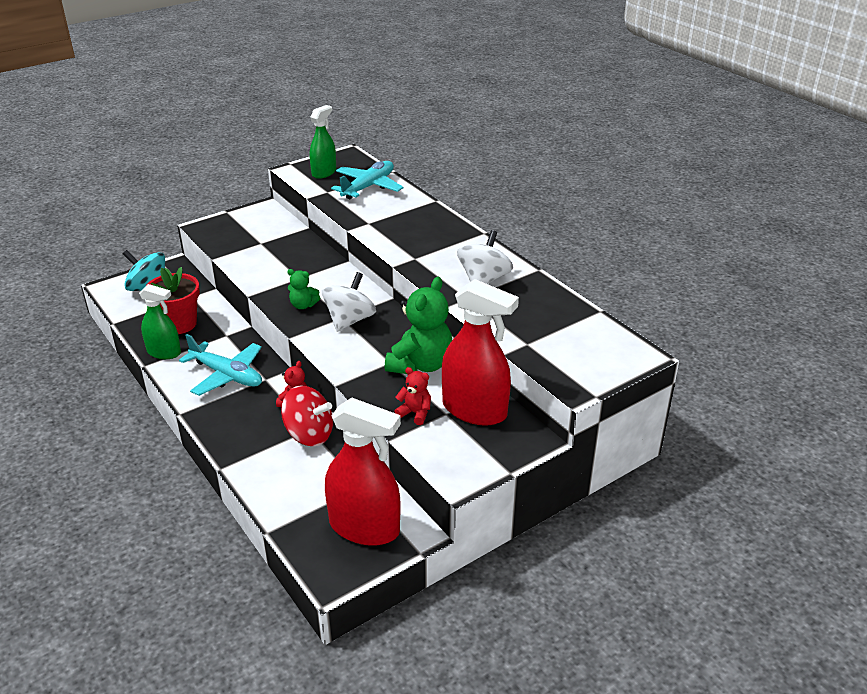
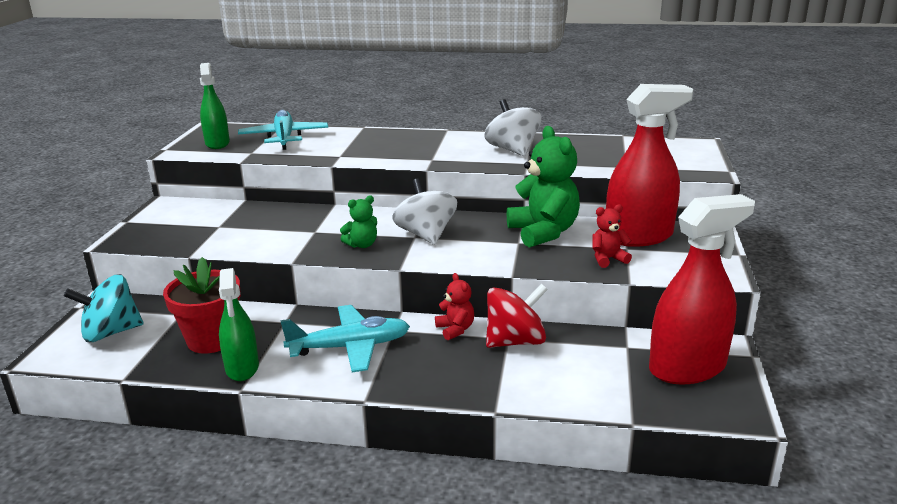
camera: 45 degrees left, 10 degrees down
(164, 352) = (242, 368): green spray bottle -> green spray bottle turned 105 degrees clockwise

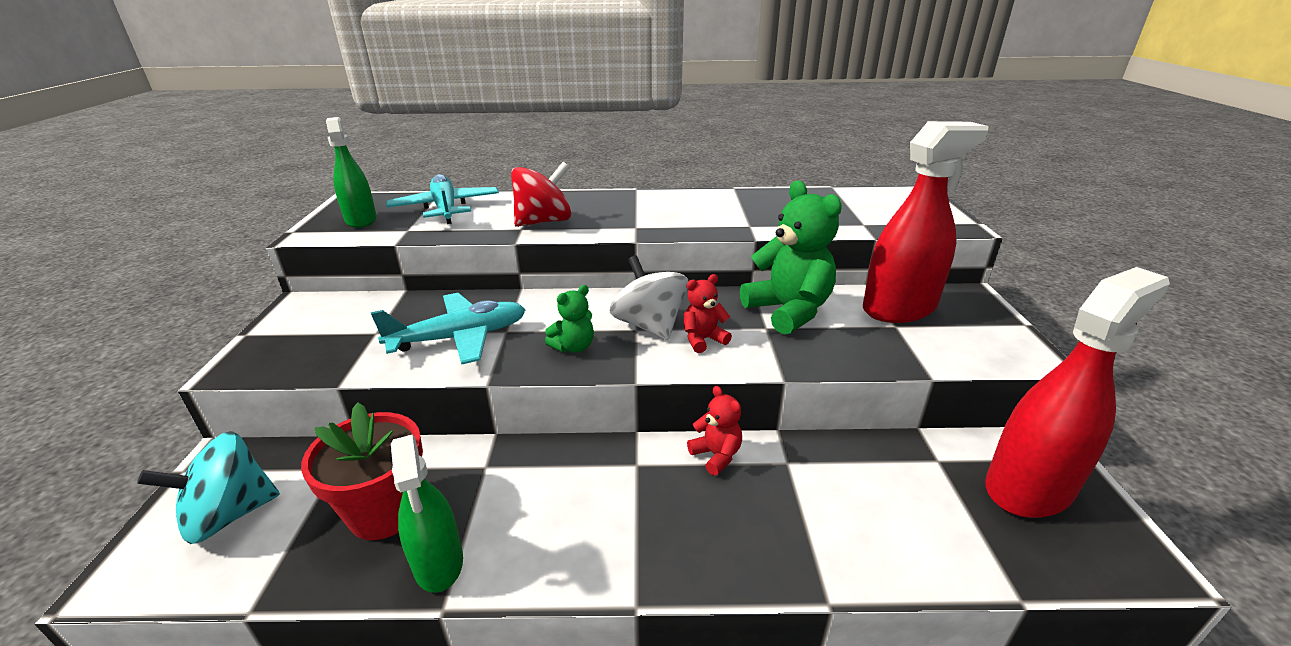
camera: 10 degrees left, 5 degrees up
(350, 347) = (587, 503): turquoise plane -> turquoise plane (460, 338)
(512, 150) = (724, 210): white spinning top -> none
(515, 341) = (799, 467): red spinning top -> red spinning top (544, 222)
(608, 259) = (884, 344): red teddy bear -> red teddy bear (703, 340)

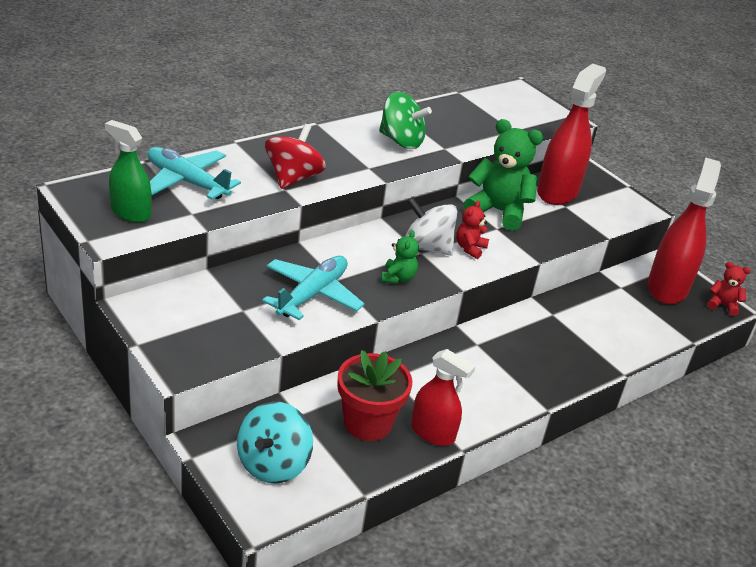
camera: 40 degrees left, 5 degrees up
(438, 562) = (432, 433): green spray bottle -> red spray bottle
(705, 213) = (401, 141): none -> green spinning top
(716, 455) = (514, 323): red teddy bear -> red teddy bear (722, 305)

